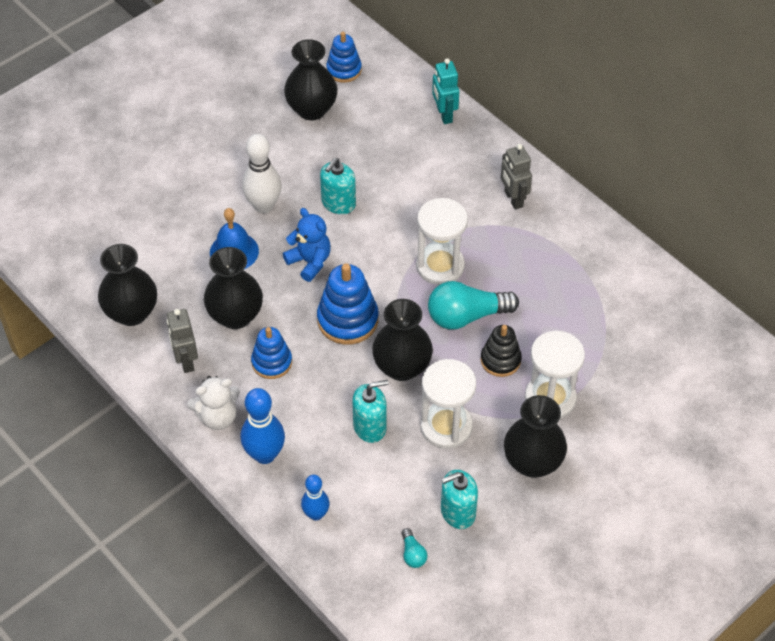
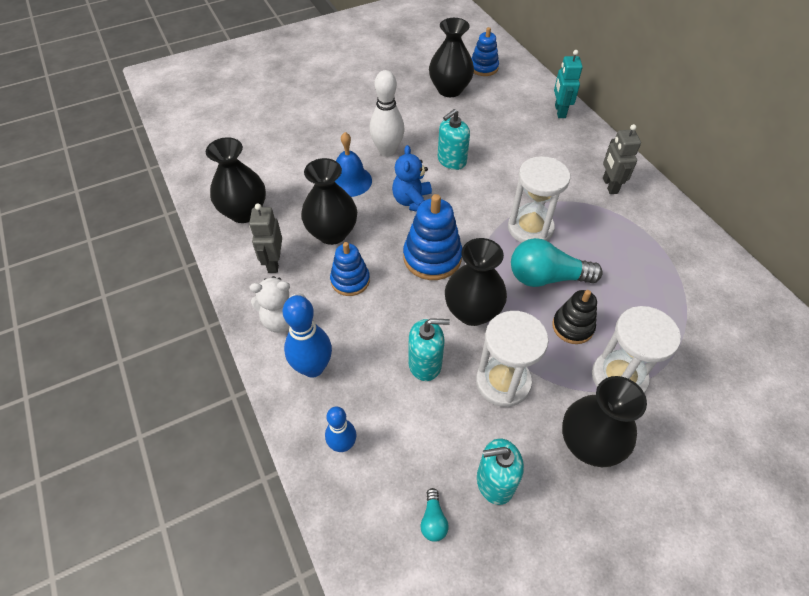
camera: 15 degrees right, 0 degrees up
(310, 262) = (412, 202): blue teddy bear -> blue teddy bear turned 150 degrees counterclockwise

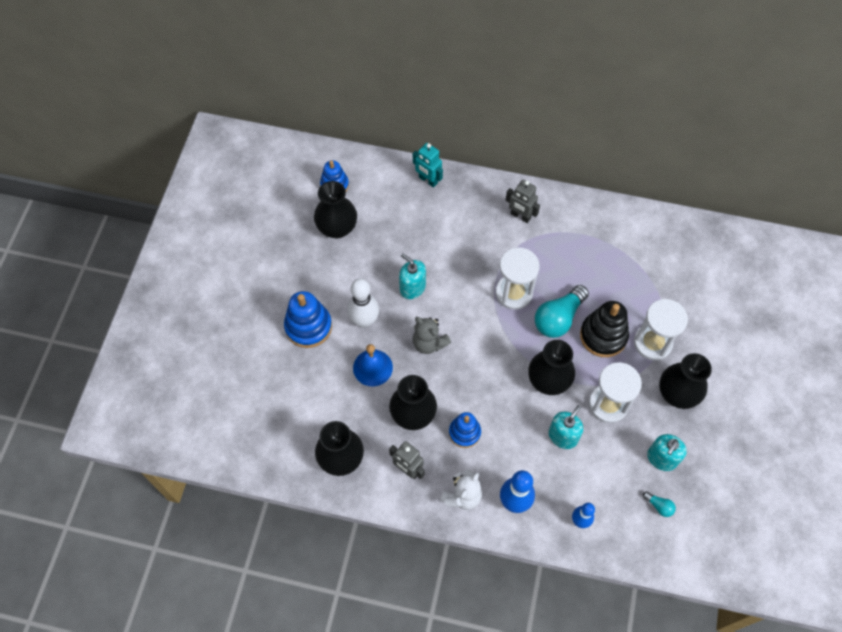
camera: 50 degrees left, 10 degrees up
(412, 202) = (429, 343): blue teddy bear -> grey teddy bear
(432, 257) = (487, 369): blue stacking toy -> blue stacking toy (308, 326)
(451, 160) = (412, 288): turquoise soap dispenser -> turquoise soap dispenser turned 135 degrees clockwise
(572, 326) = (603, 336): black stacking toy -> black stacking toy, size x1.54

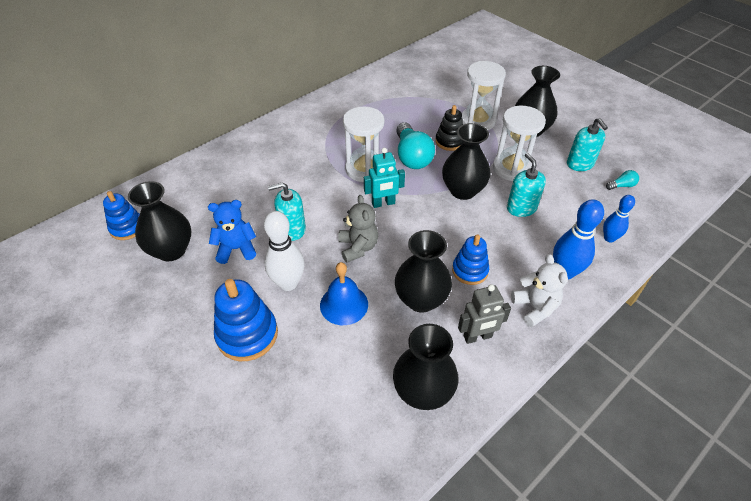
camera: 55 degrees left, 15 degrees down
(368, 266) = (236, 249): none -> blue teddy bear
(428, 180) = (204, 165): turquoise robot -> turquoise robot (383, 203)
(429, 343) = (358, 247): grey teddy bear -> grey teddy bear turned 90 degrees counterclockwise
(520, 216) = (301, 131): grey robot -> none
(603, 336) = (449, 141): black stacking toy -> black stacking toy, size x0.65

